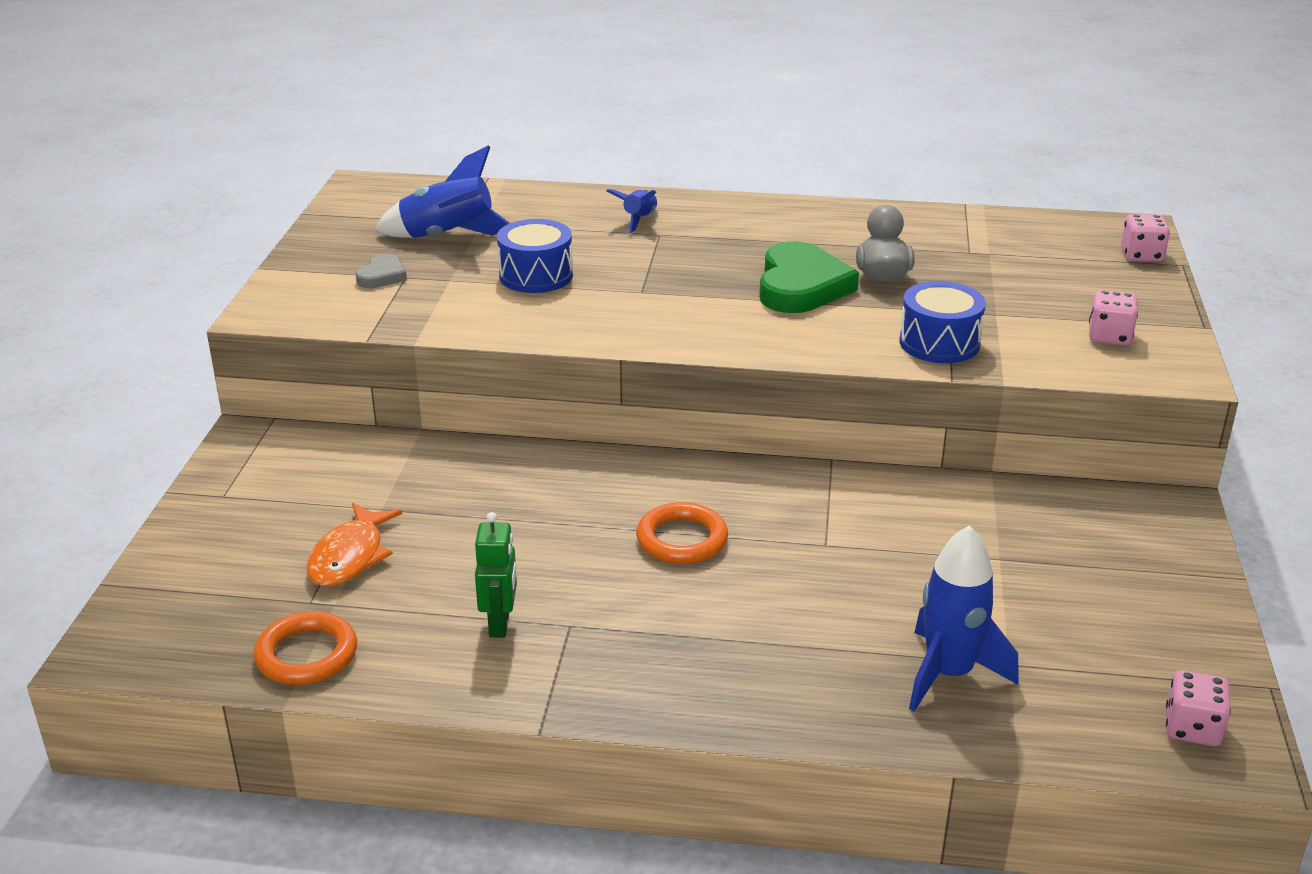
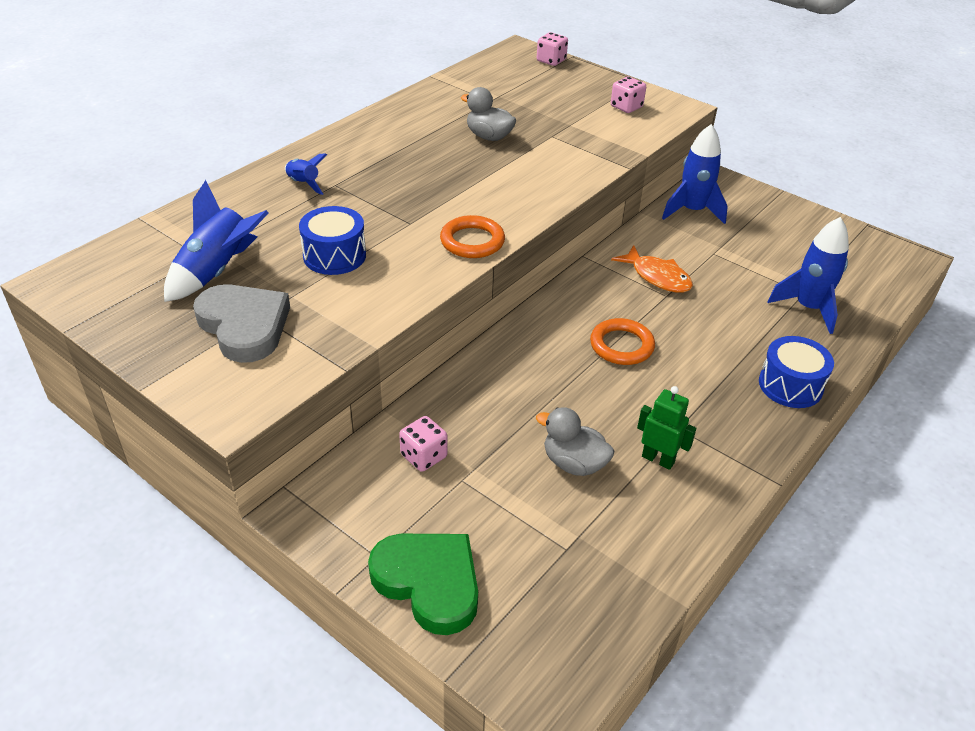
camera: 60 degrees left, 10 degrees up
(306, 654) = (631, 572): orange ring -> orange ring (472, 241)
(350, 556) = (524, 507): orange fish -> orange fish (657, 277)
(382, 276) = (244, 326): grey heart -> grey heart, size x2.00
(442, 567) = (574, 463): none -> grey duck
(801, 286) = (470, 166): green heart -> green heart (429, 582)
(939, 343) = (585, 154): blue drum -> blue drum (790, 385)
(1056, 511) = (692, 211): none -> blue rocket
(1192, 728) = (886, 259): pink dice -> pink dice (424, 456)

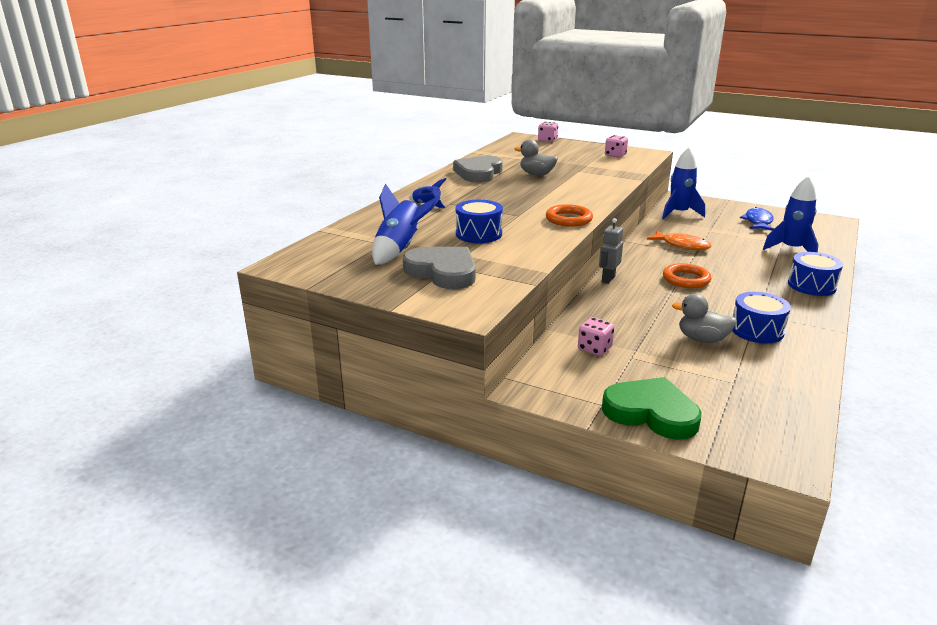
camera: 10 degrees left, 15 degrees down
(411, 124) = (478, 173): none -> grey heart
(516, 328) = (608, 279): none -> grey robot
(658, 459) = (757, 330): green robot -> blue drum
(796, 244) = (758, 222): none -> blue fish

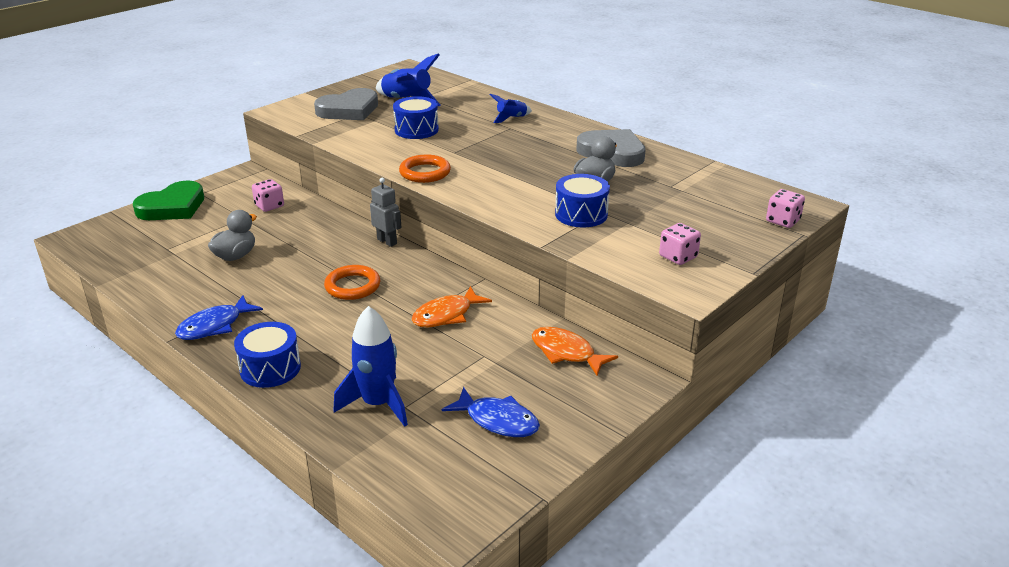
camera: 105 degrees right, 5 degrees up
(679, 213) = (566, 352): blue rocket -> orange fish
(757, 330) = (221, 289): blue drum -> blue drum (581, 214)
(802, 318) = (214, 326): none -> blue fish

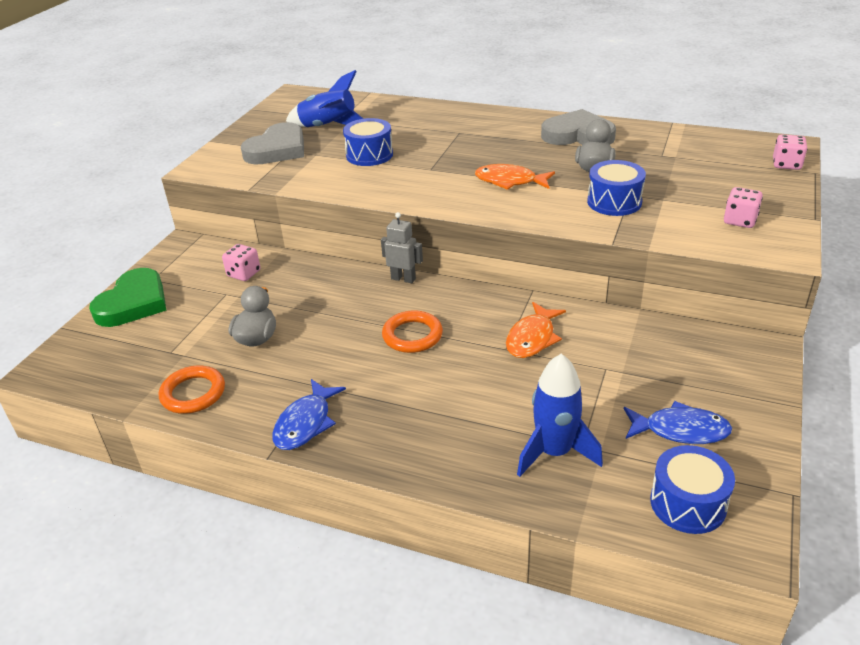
camera: 20 degrees left, 5 degrees up
(270, 368) = (410, 451): blue drum -> blue drum (688, 503)
(425, 172) = (424, 197): orange ring -> orange ring (193, 393)
(511, 118) = (450, 123): blue rocket -> none
(566, 352) = (675, 342): orange fish -> orange fish (510, 181)

